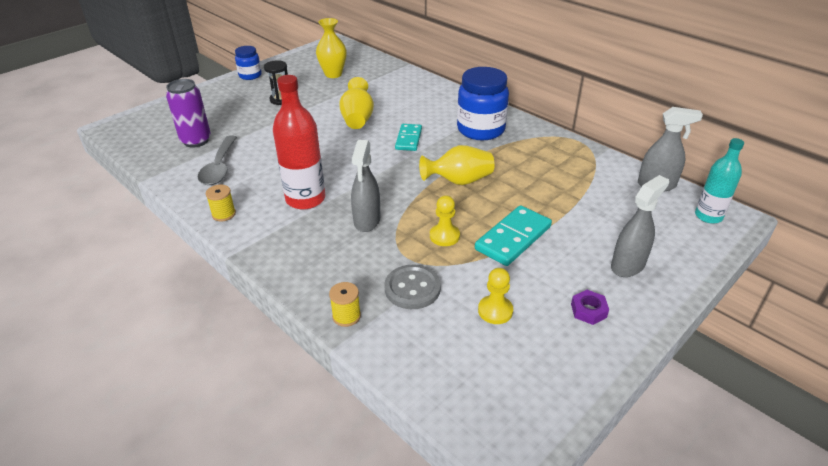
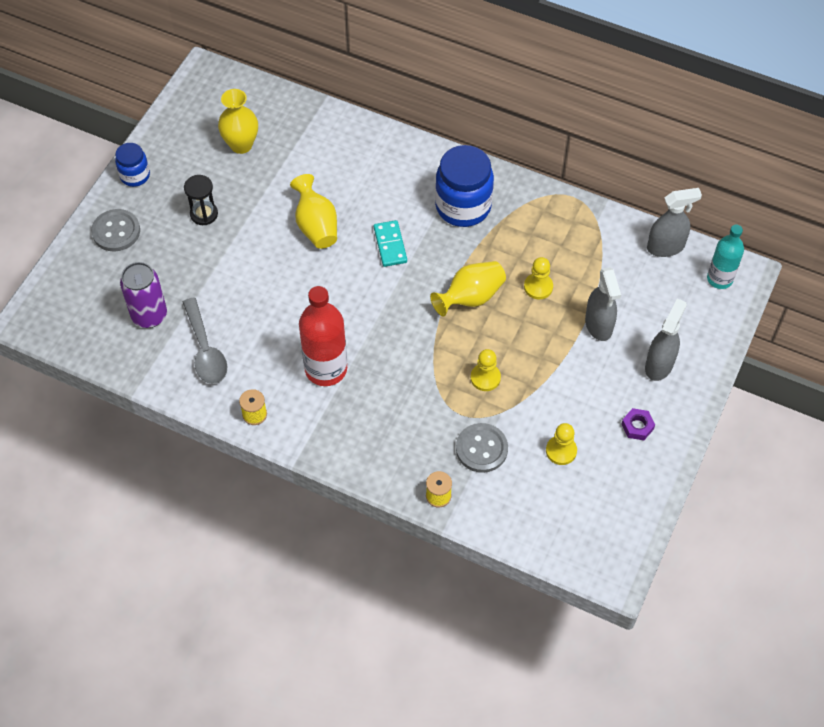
camera: 20 degrees left, 20 degrees up
(213, 97) = (116, 231): none -> grey button
(367, 221) = (403, 380): grey spray bottle -> grey spray bottle (598, 325)
(513, 238) = (549, 361): turquoise domino -> none
(524, 187) = (538, 287): none -> yellow pawn

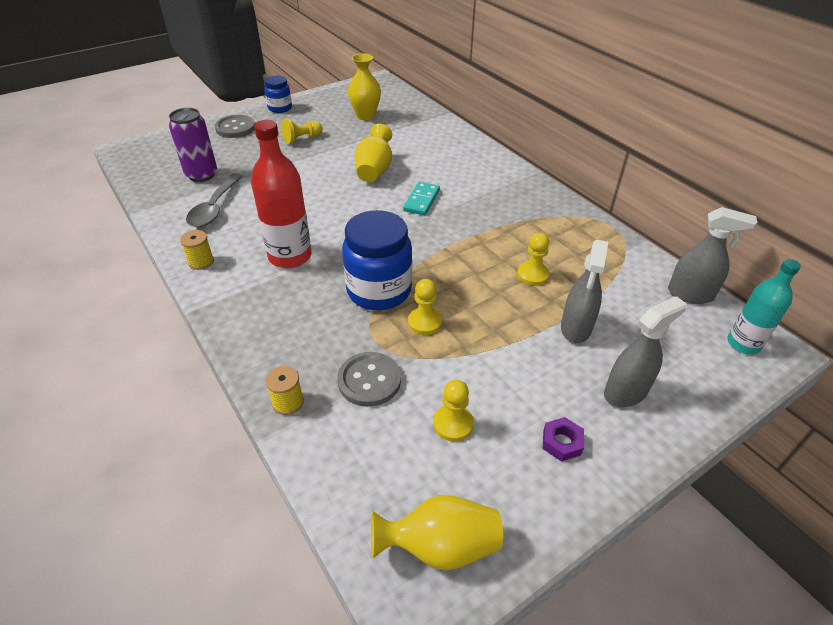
camera: 30 degrees right, 15 degrees down
(204, 214) = (302, 139): black hourglass -> yellow pawn
(463, 206) = (504, 199): blue jar -> blue jar (379, 291)
(470, 297) = (461, 258): yellow vase -> yellow vase (440, 546)

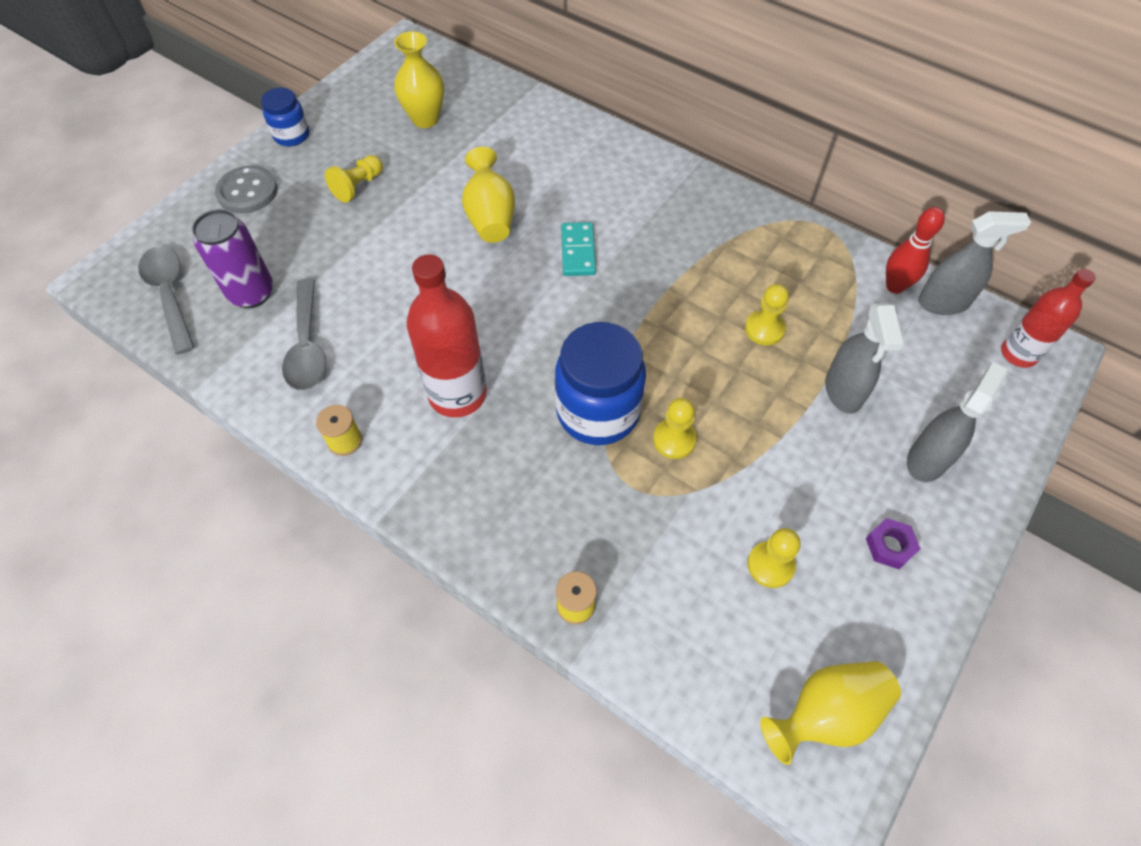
camera: 20 degrees left, 15 degrees up
(155, 165) = (170, 295): none -> grey spoon
(369, 380) = (652, 542): grey button -> none
(653, 274) = (895, 286): none -> red bowling pin
(743, 343) = (1018, 354): turquoise bottle -> red bottle

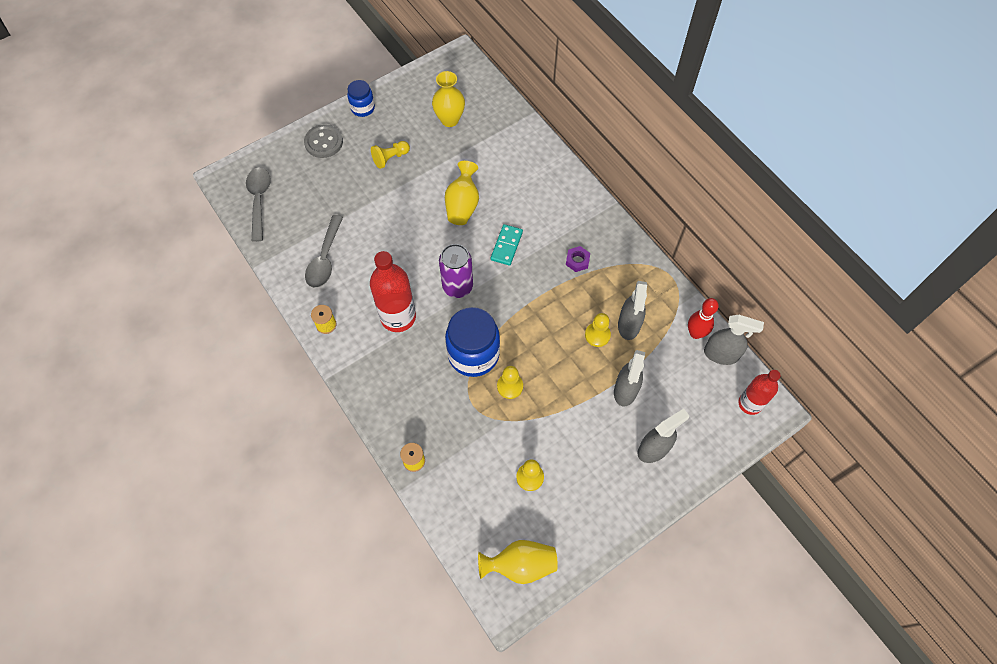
camera: 20 degrees right, 5 degrees up
(251, 293) = (305, 214): purple can -> purple can (457, 287)
(800, 303) = (629, 325): none -> grey spray bottle
(889, 546) = (603, 491): purple nut -> purple nut (577, 261)

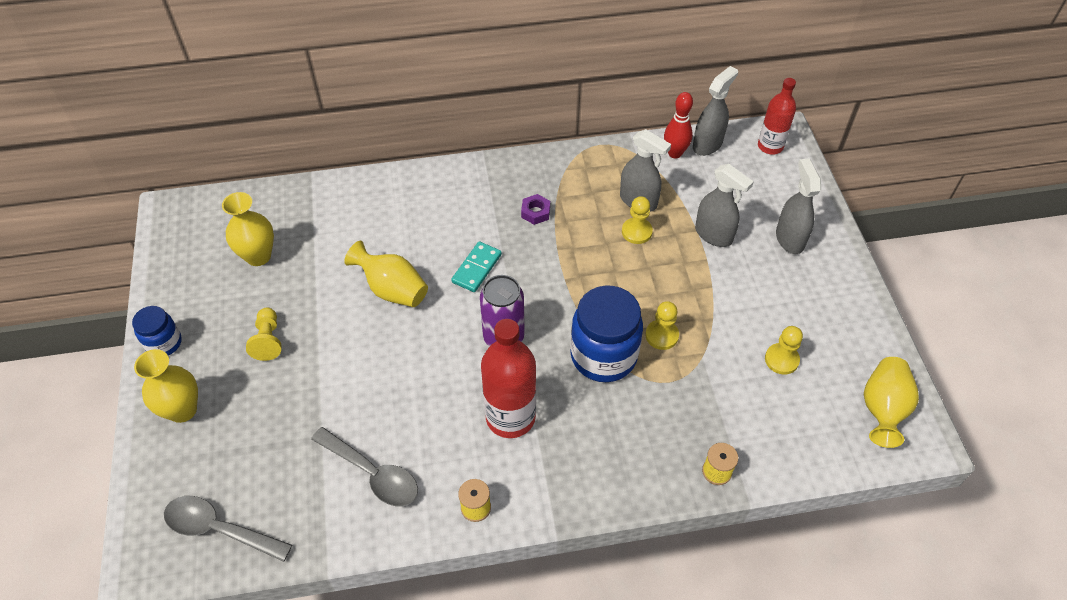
camera: 65 degrees left, 10 degrees down
(323, 142) = (182, 410): grey button -> yellow vase
(506, 246) = (476, 268): turquoise domino -> turquoise domino turned 75 degrees clockwise

